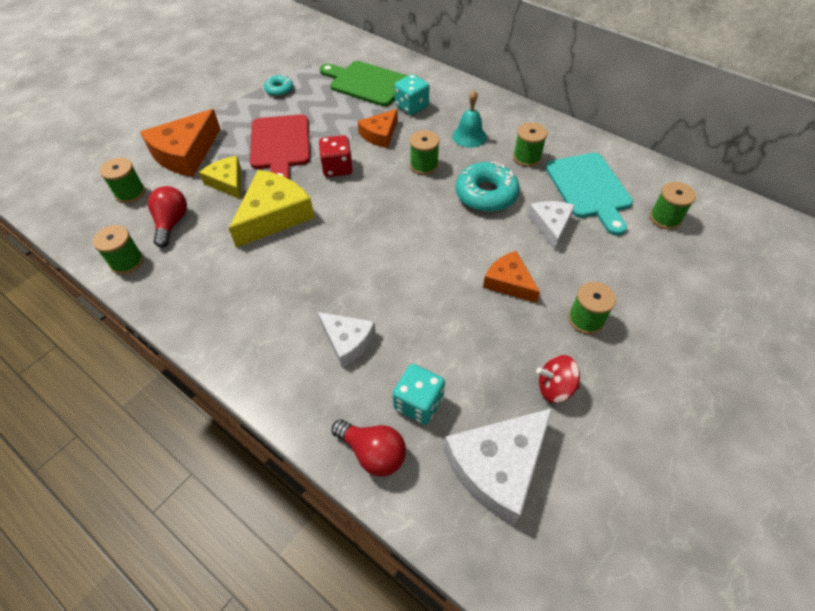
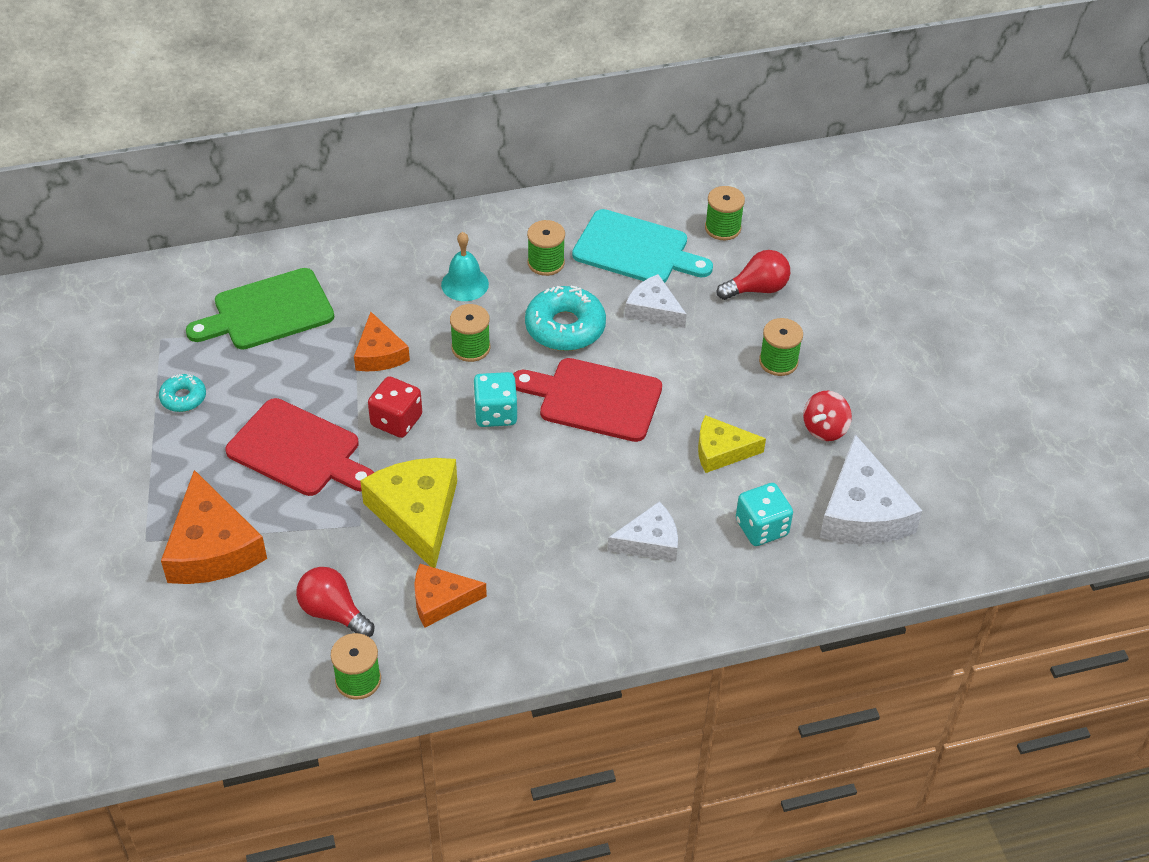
camera: 55 degrees left, 5 degrees down
(130, 193) = (232, 633): green spool -> none
(227, 182) = (314, 530): yellow cheese -> yellow cheese (721, 451)
(373, 453) = (783, 586): red light bulb -> red light bulb (757, 289)
(411, 106) = (360, 299): turquoise dice -> turquoise dice (495, 413)
(443, 241) = (594, 399): none -> red cutting board
(509, 282) = (691, 384): orange cheese -> orange cheese (441, 600)

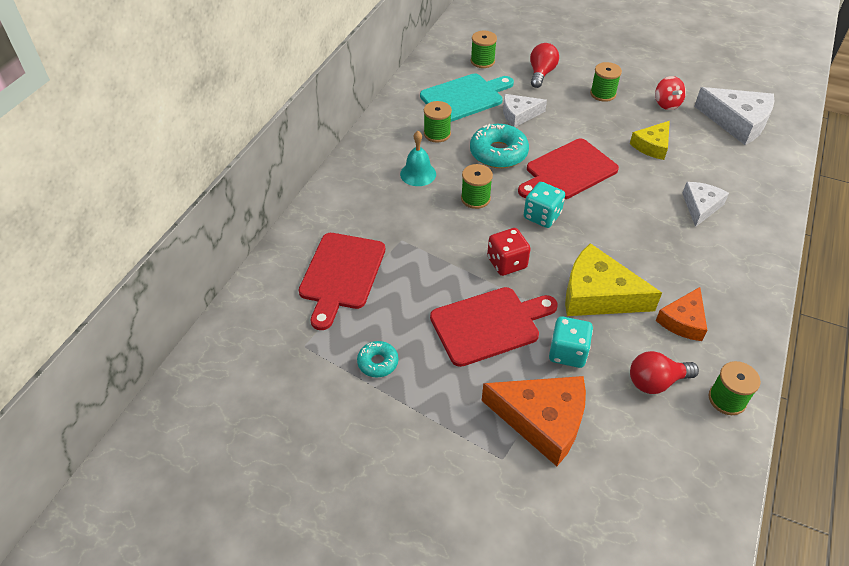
camera: 50 degrees left, 0 degrees up
(268, 311) = (341, 274): green cutting board -> red cutting board
(379, 353) = (438, 241): orange cheese -> none
(761, 528) = (722, 161): turquoise dice -> turquoise dice (568, 353)

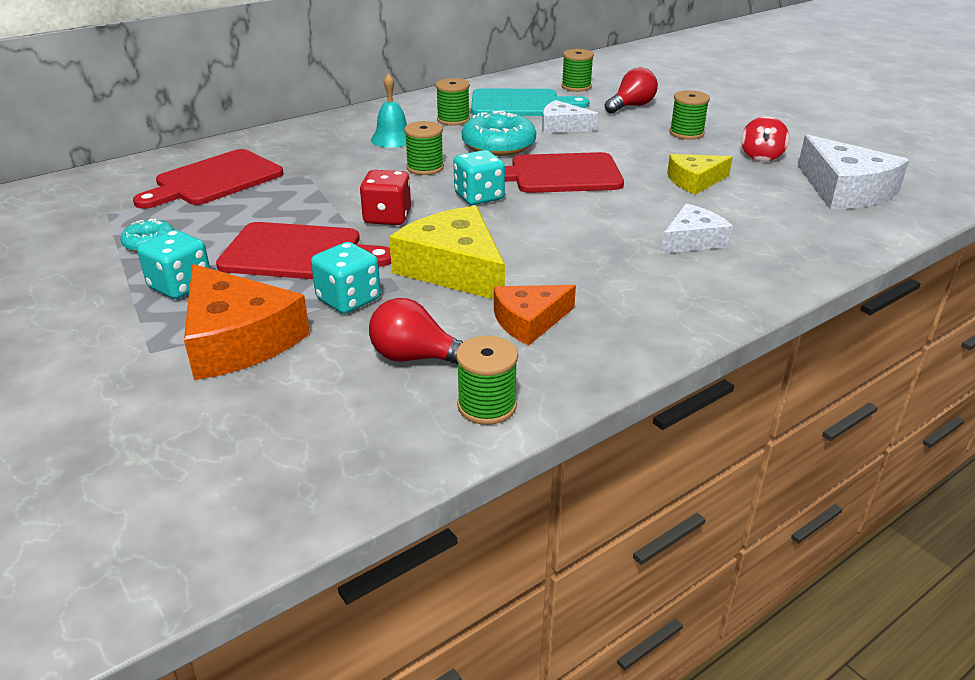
camera: 30 degrees right, 15 degrees down
(450, 393) = (180, 286): none -> turquoise dice

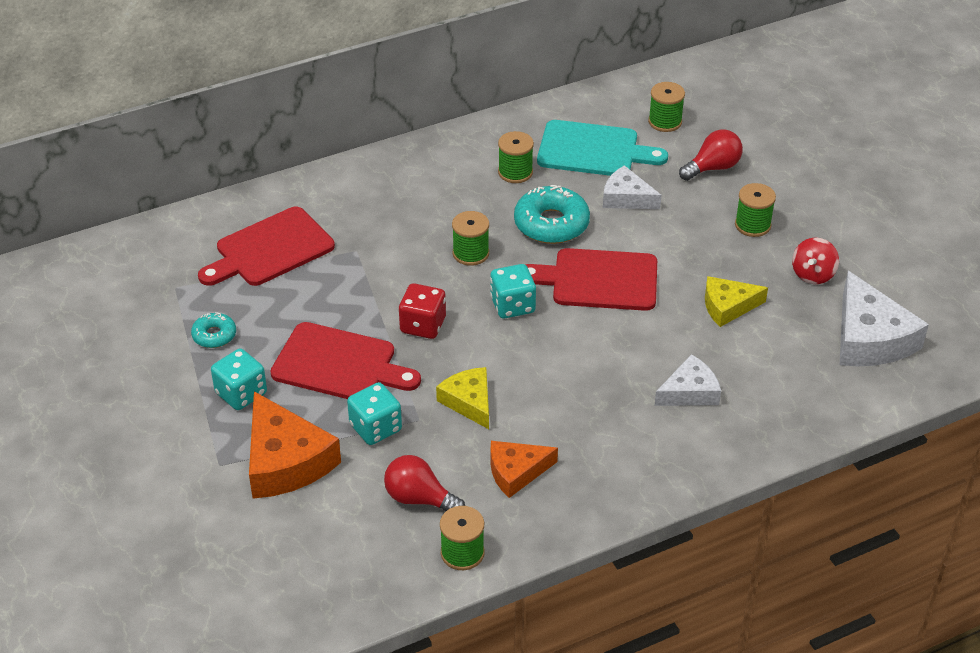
camera: 10 degrees right, 10 degrees up
(392, 139) = (447, 200): turquoise bell -> none
(454, 268) = (469, 402): yellow cheese -> yellow cheese, size x0.61

